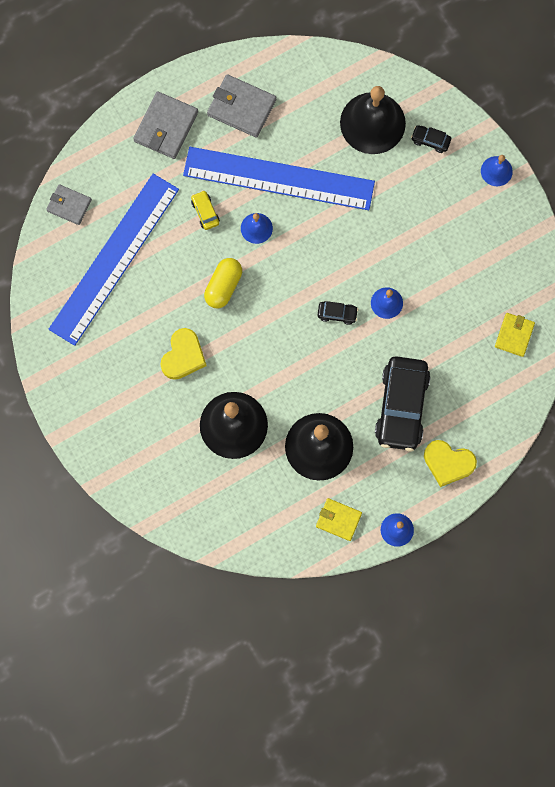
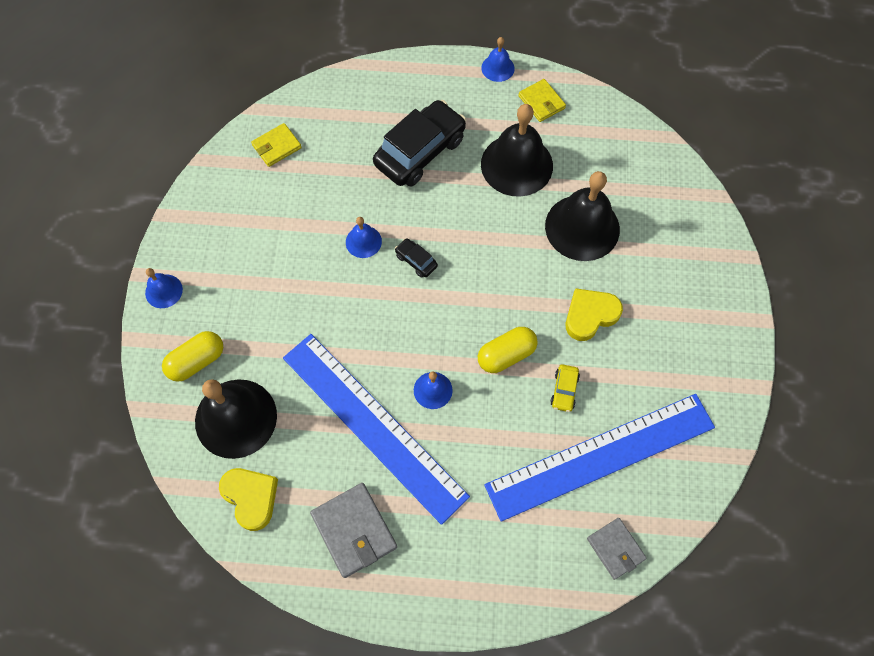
camera: 145 degrees left, 10 degrees down
(166, 127) = (451, 566): grey wallet -> none
(205, 212) = (473, 441): yellow car -> yellow car (564, 390)
(430, 140) = (197, 361): black car -> yellow capsule
(448, 463) = (416, 88): yellow heart -> yellow heart (251, 497)

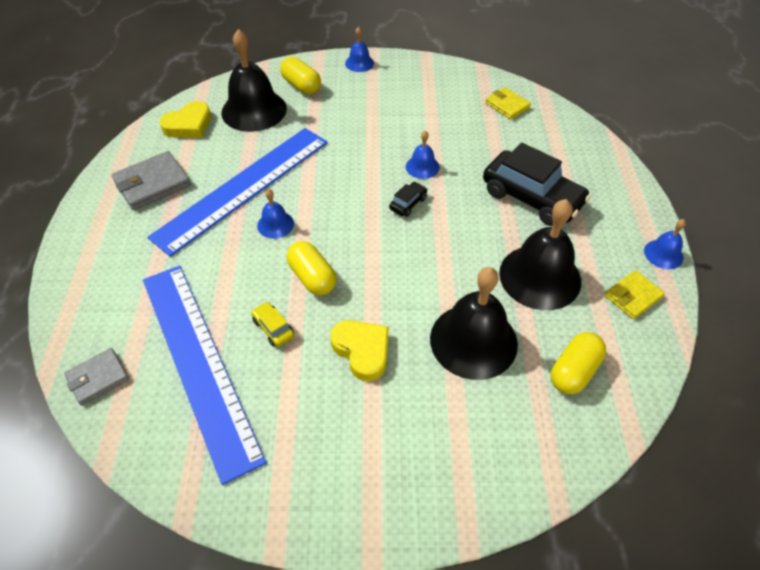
camera: 85 degrees right, 15 degrees down
(564, 390) = (273, 328): yellow car -> yellow car turned 45 degrees clockwise
(612, 161) = (574, 371): none -> yellow capsule

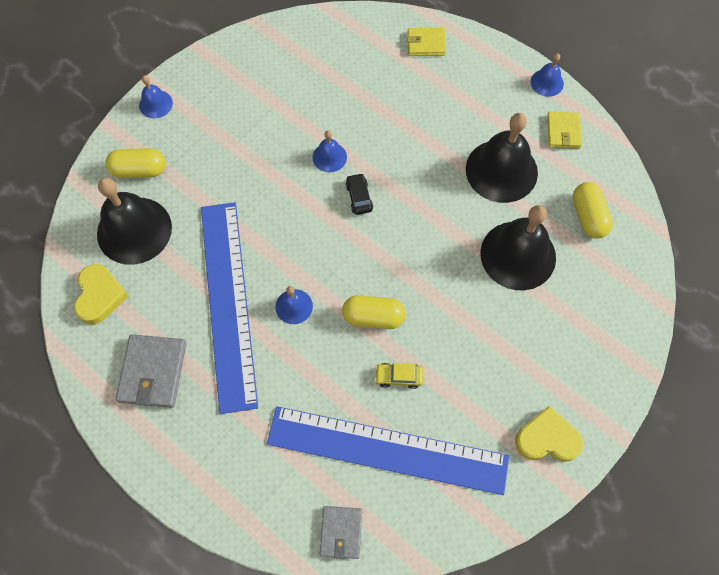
camera: 50 degrees left, 15 degrees up
(362, 350) = (468, 331): yellow heart -> yellow heart (547, 439)
(507, 105) = (319, 44): yellow wallet -> yellow wallet (426, 43)
(531, 198) = (429, 113): black car -> none

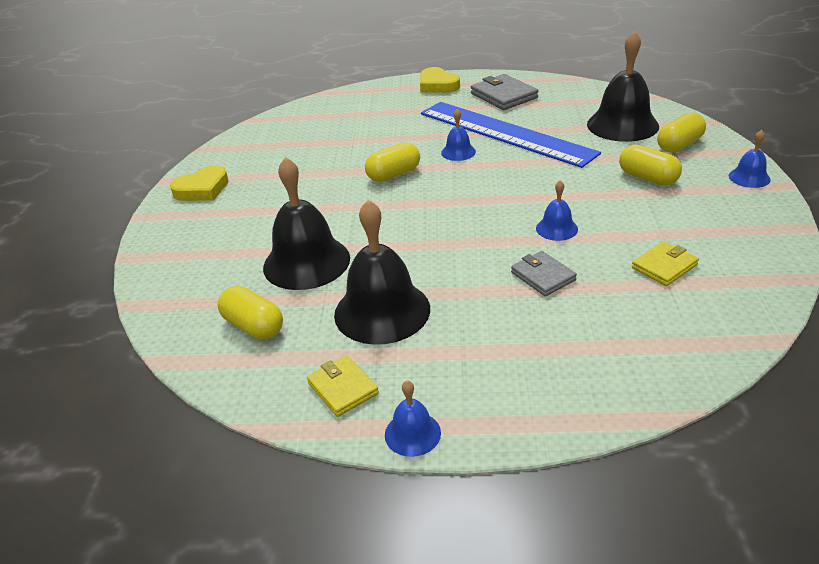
camera: 145 degrees right, 30 degrees down
(100, 296) = (587, 99): yellow heart -> yellow heart (437, 85)
(212, 155) = (647, 178): none -> yellow capsule
(341, 532) = (314, 108): grey wallet -> grey wallet (543, 276)
(359, 197) = (493, 220): black car -> none
(387, 449) = (317, 138): blue ruler -> none
(398, 377) = (342, 162): yellow car -> none
(426, 43) = (612, 378): yellow wallet -> yellow wallet (664, 266)

